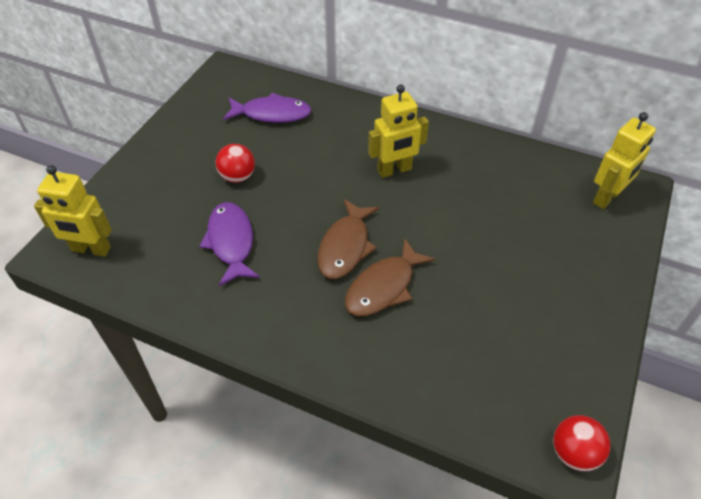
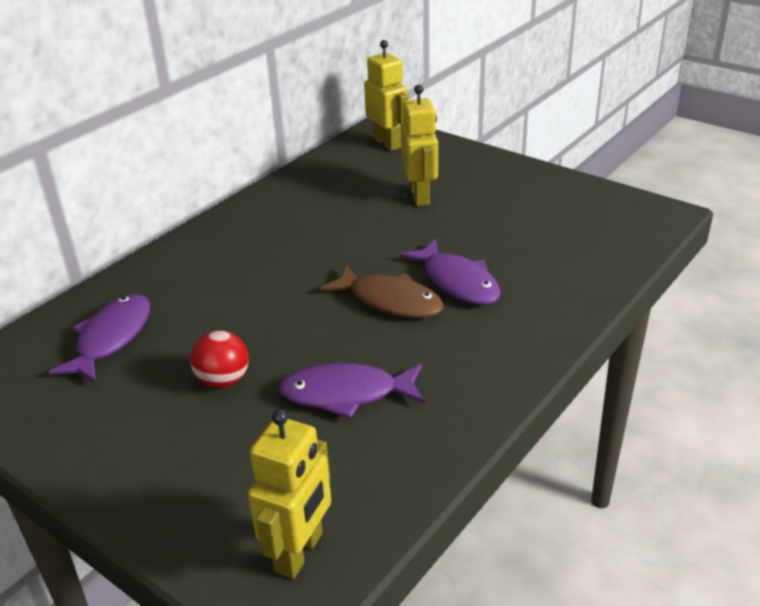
camera: 75 degrees left, 15 degrees down
(384, 287) = (457, 282): brown fish -> purple fish
(394, 170) = (285, 252): yellow robot -> yellow robot (420, 196)
(574, 453) = (656, 211): red ball -> none

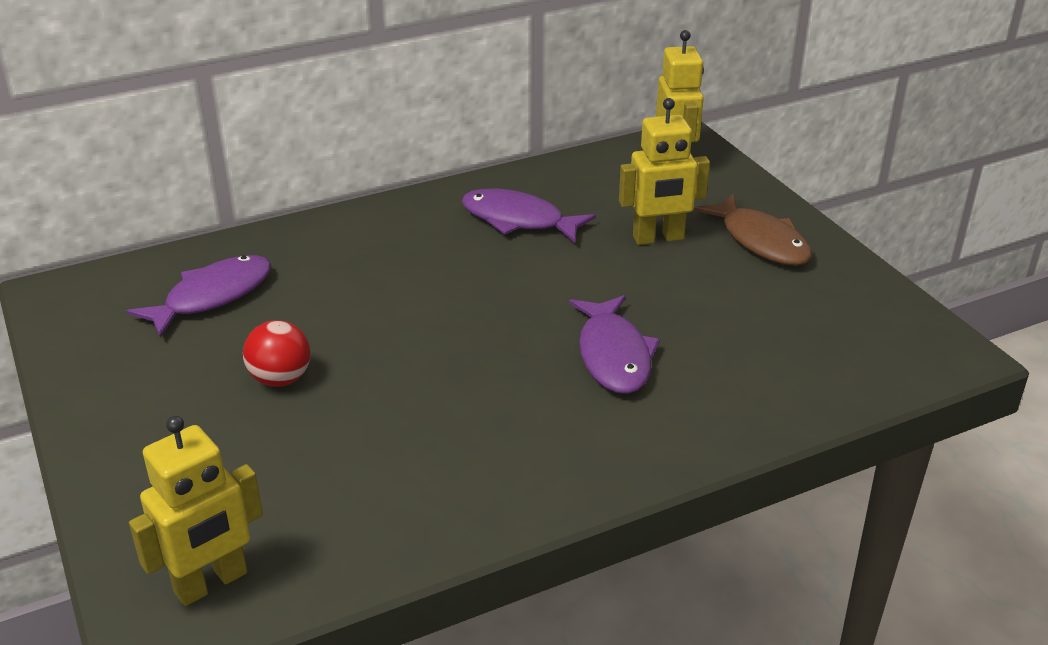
camera: 25 degrees right, 0 degrees up
(346, 394) = (387, 439): purple fish -> purple fish (518, 220)
(390, 301) = (519, 352): brown fish -> brown fish (761, 241)
(420, 196) = (658, 238): yellow robot -> yellow robot turned 60 degrees clockwise

